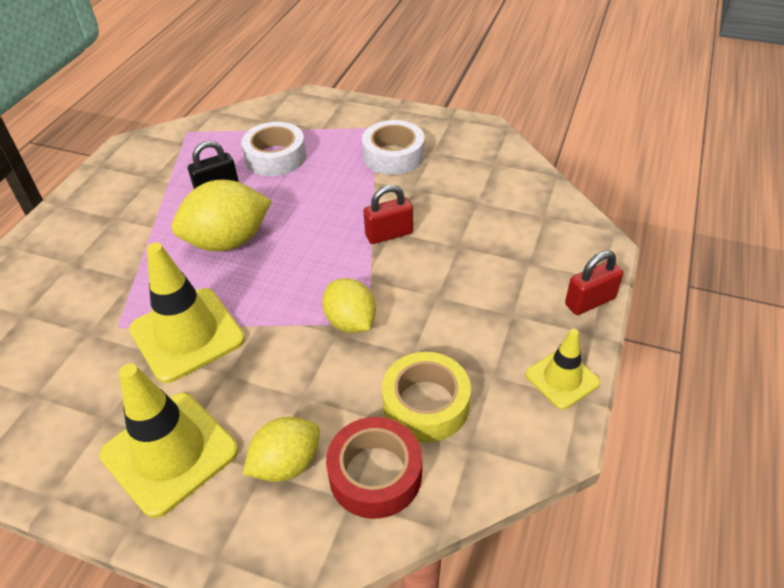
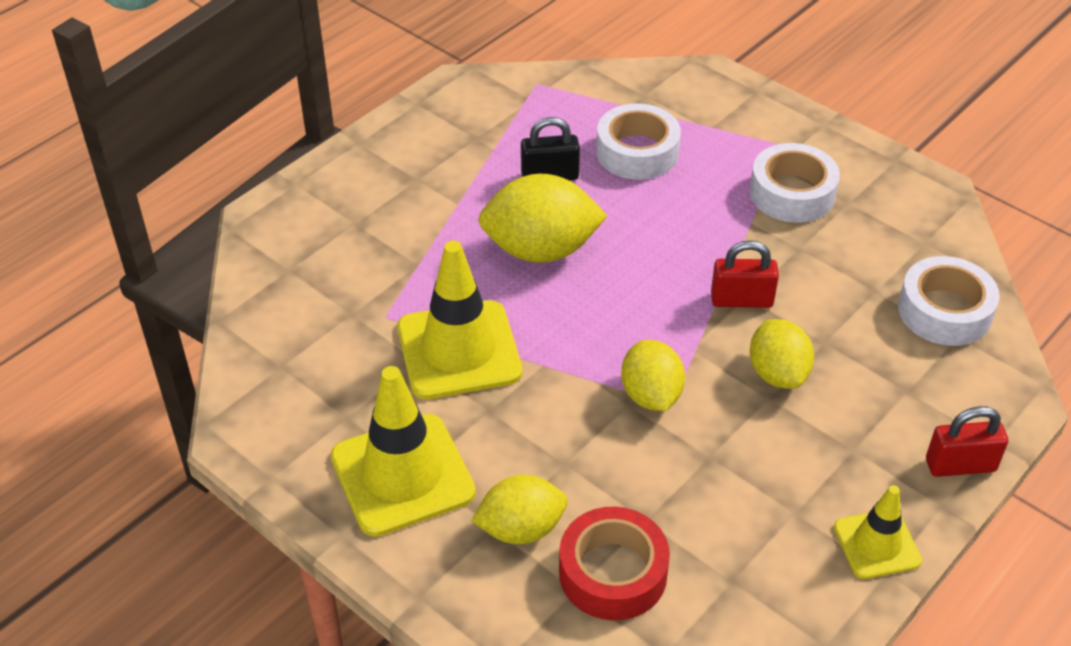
camera: 20 degrees right, 0 degrees up
(426, 404) = (700, 518): yellow tape -> none
(436, 277) = (777, 373): none -> yellow lemon
(528, 202) = (944, 311): none -> white tape

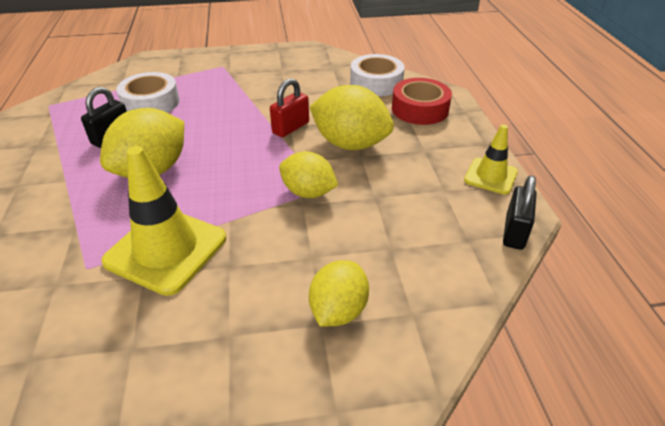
camera: 50 degrees left, 5 degrees down
(402, 475) = (222, 348): yellow traffic cone -> none
(613, 573) = (416, 287): red tape -> red tape (420, 109)
(777, 373) = (350, 144): yellow lemon -> yellow lemon, size x1.54
(792, 193) = (252, 79): white tape -> none
(793, 618) = (514, 232): none -> black padlock
(960, 465) = (467, 127): red padlock -> none

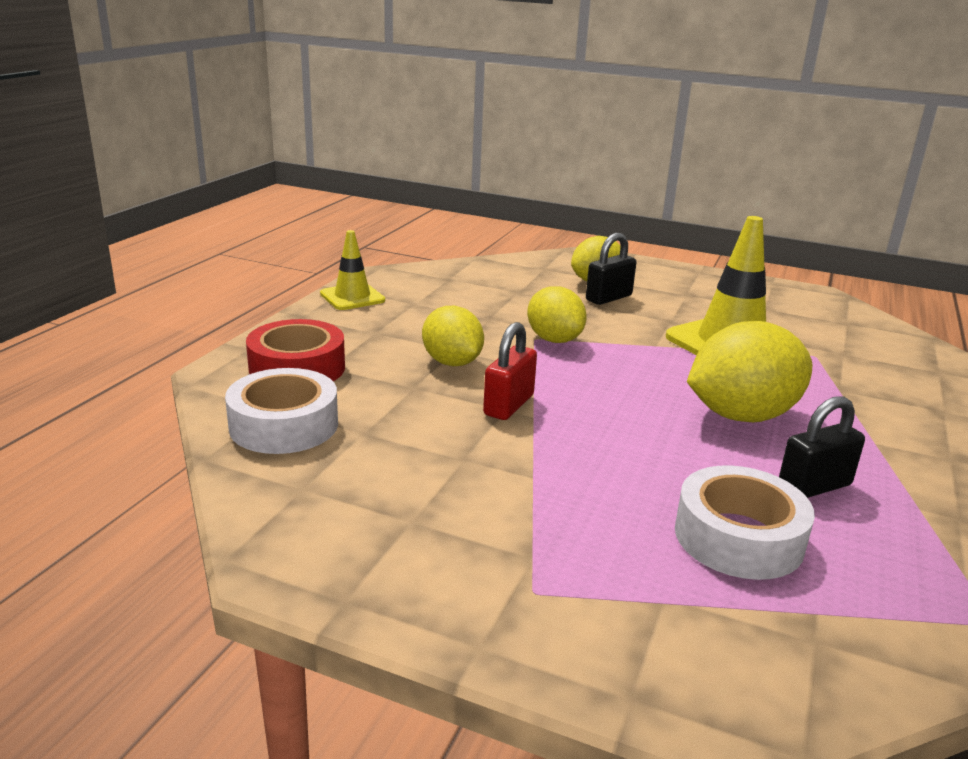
camera: 150 degrees left, 15 degrees down
(290, 128) = (509, 405): red padlock -> red padlock turned 45 degrees counterclockwise
(350, 144) = (452, 362): yellow lemon -> yellow lemon, size x0.65
(514, 232) = (405, 271): black padlock -> black padlock (608, 298)

